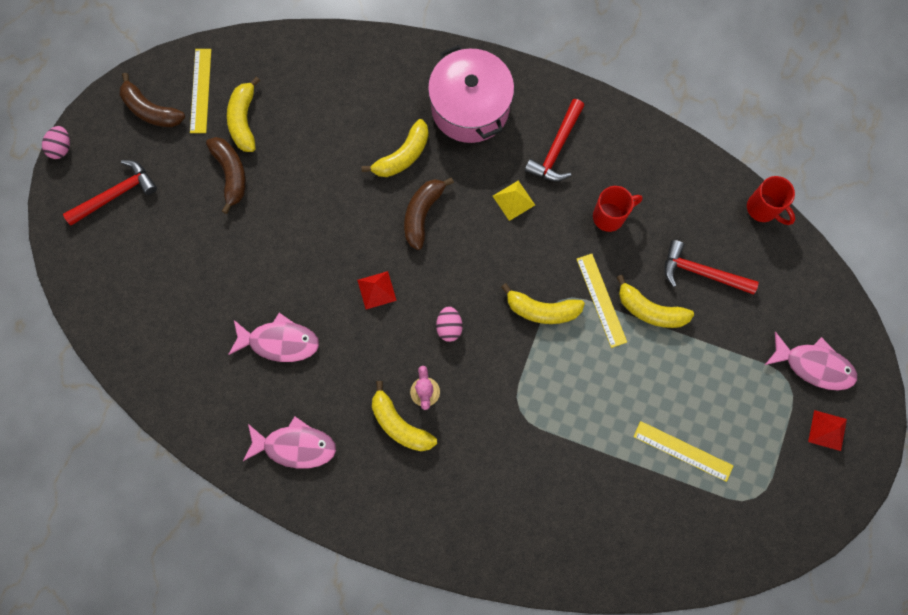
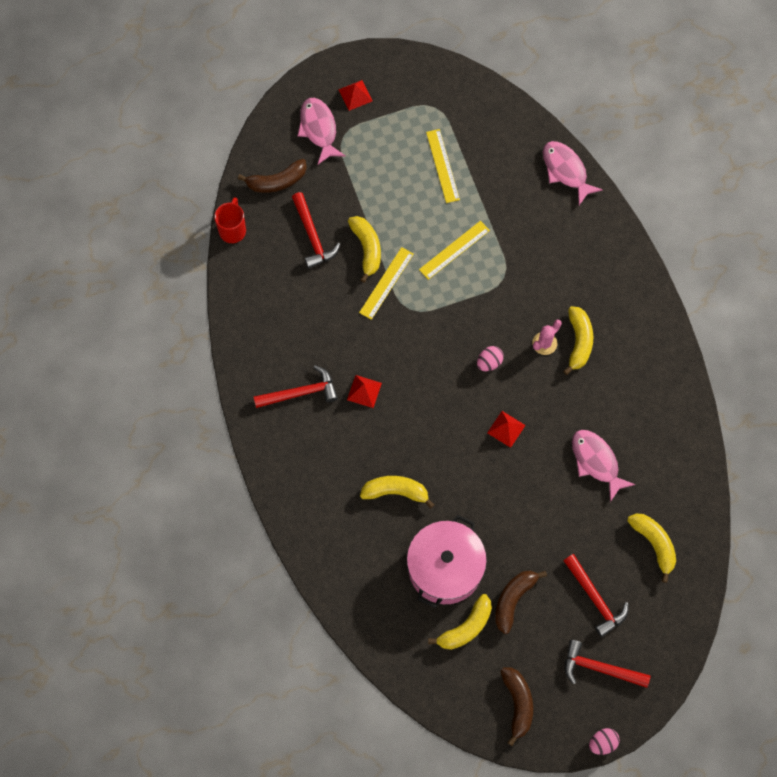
camera: 130 degrees left, 5 degrees down
(171, 239) = (595, 598): none -> red hammer
(200, 90) = (471, 681): yellow ruler -> yellow ruler (454, 250)
(295, 446) = (650, 394): pink fish -> pink fish (566, 171)
(422, 214) = (427, 443): brown banana -> brown banana (277, 181)
(470, 107) = (319, 475): pink pot -> pink pot (445, 568)
(513, 200) = (364, 391): yellow pyramid -> red pyramid
(542, 310) = (426, 314): yellow banana -> yellow banana (654, 544)
(610, 216) = (321, 321): red mug -> none

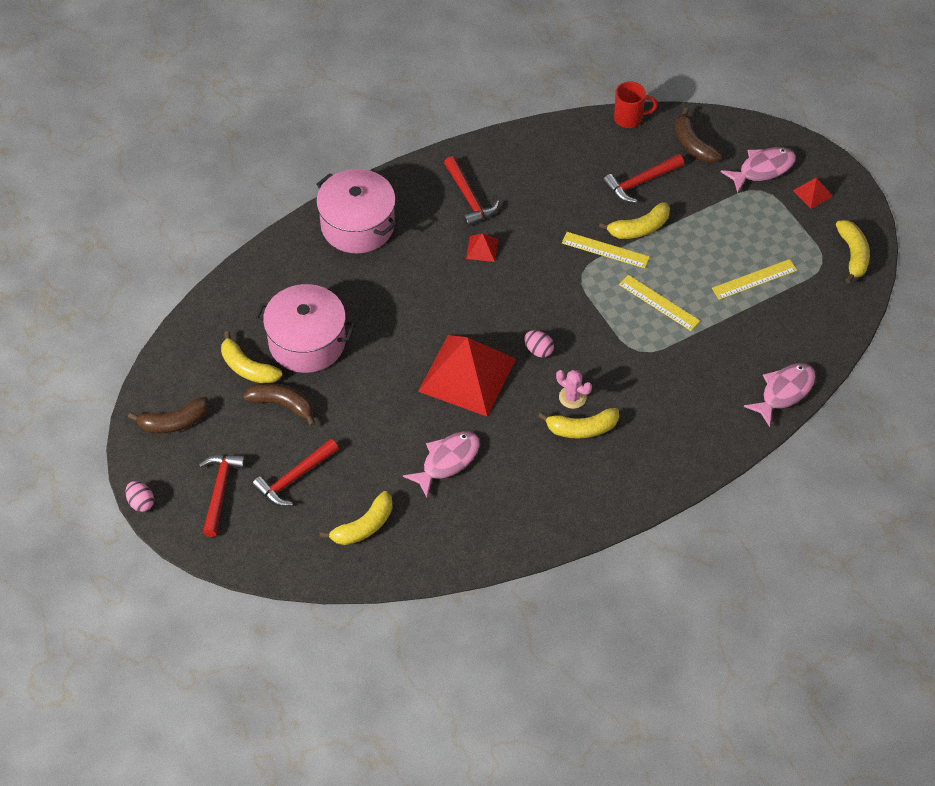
camera: 80 degrees right, 15 degrees down
(313, 501) = (357, 225): none -> pink pot
(395, 491) = (380, 290): yellow banana -> yellow banana (853, 254)
(506, 429) = (467, 375): red pyramid -> red pyramid, size x2.47

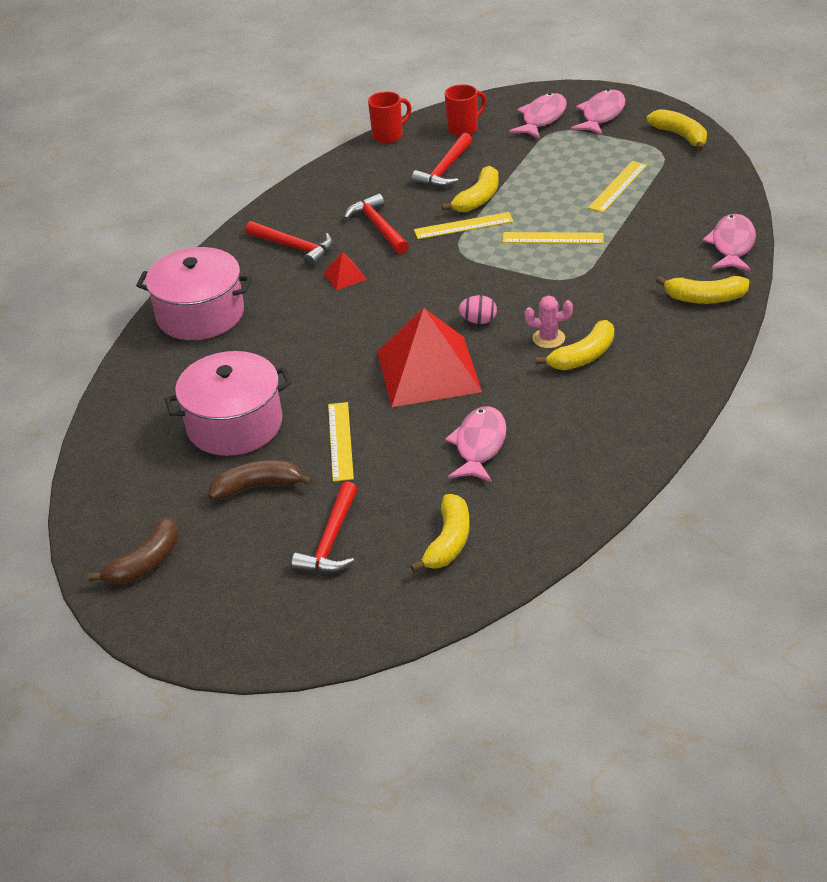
camera: 30 degrees left, 15 degrees down
(141, 502) = (171, 654): pink egg -> none
(220, 491) = (256, 595): red hammer -> red hammer (378, 227)
(247, 368) = (188, 476): yellow banana -> yellow banana (705, 298)
(362, 400) = (340, 441): none -> yellow ruler
(692, 144) = (464, 128): brown banana -> red mug
(812, 193) = (601, 114): red pyramid -> pink fish

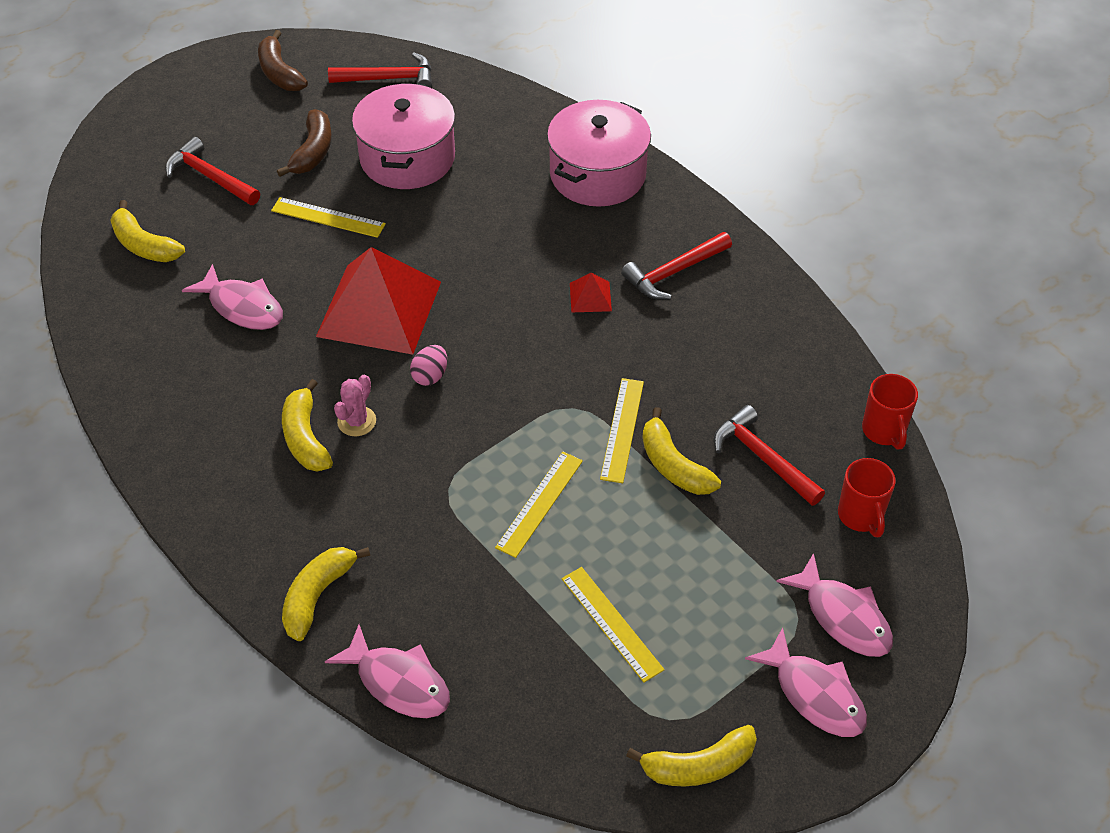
camera: 110 degrees right, 10 degrees up
(378, 227) = (670, 353): red hammer -> red hammer (388, 79)

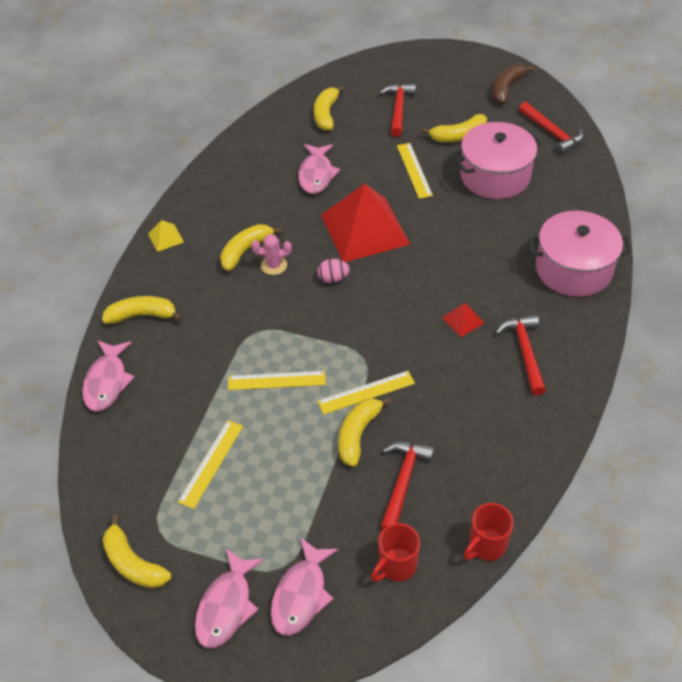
camera: 60 degrees right, 0 degrees up
(200, 511) = (165, 238): none -> yellow pyramid
(313, 152) = (458, 136): brown banana -> yellow banana
(674, 272) = (525, 352): red hammer -> red hammer turned 60 degrees clockwise

